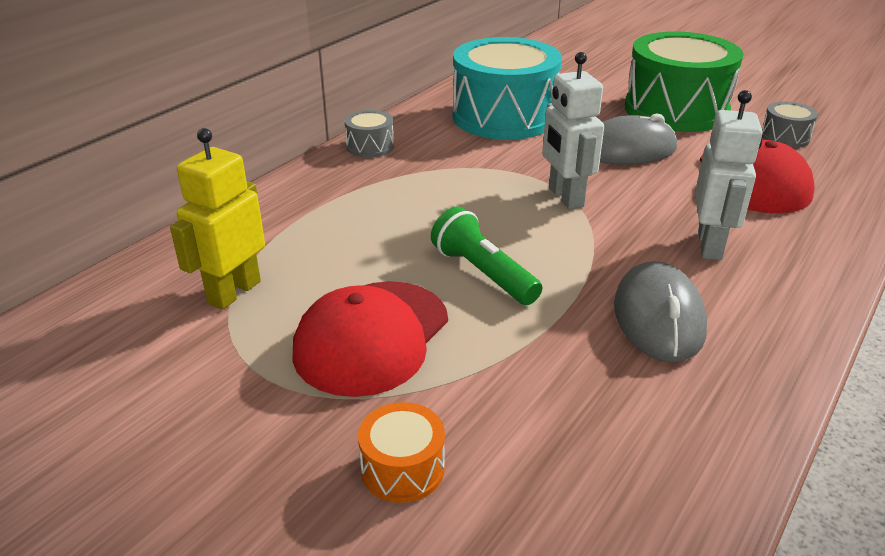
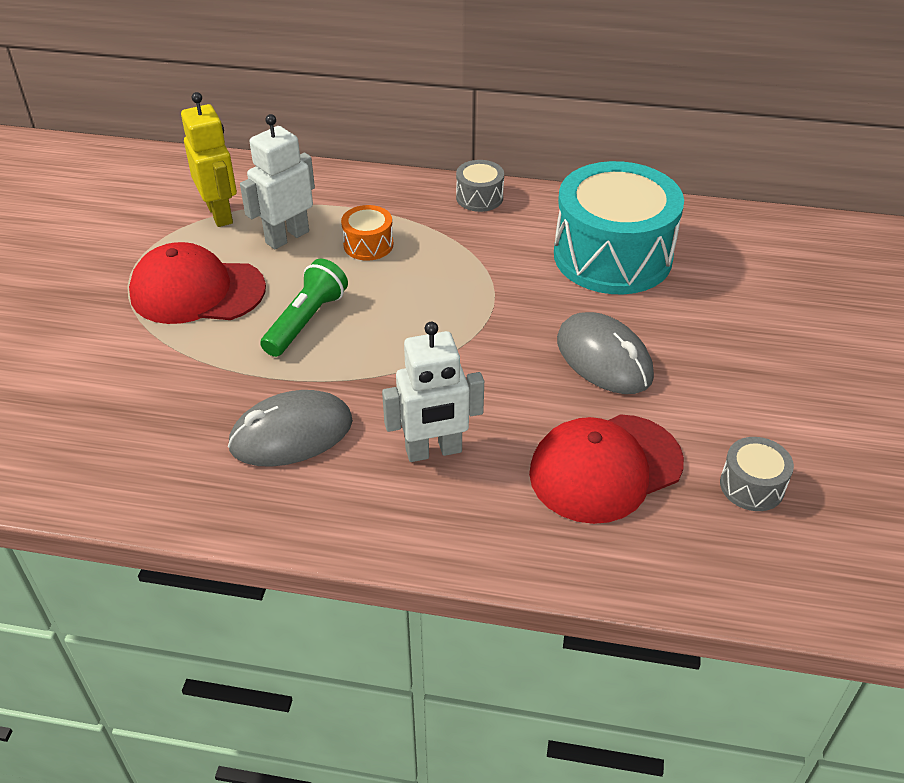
camera: 65 degrees right, 10 degrees up
(234, 292) = (220, 214): yellow robot -> yellow robot turned 60 degrees clockwise
(403, 468) = (72, 346): orange drum -> orange drum (368, 245)
(565, 197) = (466, 337): white robot -> white robot (287, 237)
(676, 110) = (750, 378): green drum -> none

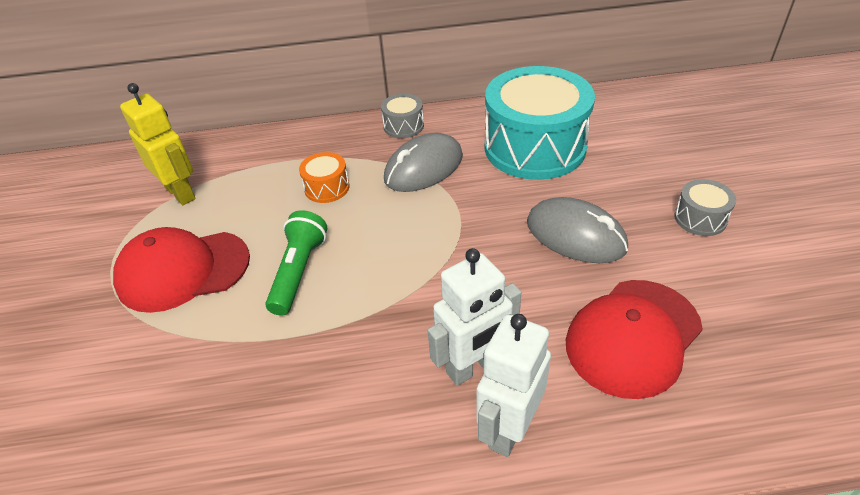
camera: 15 degrees left, 0 degrees up
(287, 237) = (250, 199): white robot -> white robot (509, 428)
(291, 434) = (329, 391): grey mouse -> grey mouse (423, 168)
(752, 486) = (761, 316): grey drum -> grey drum (700, 218)

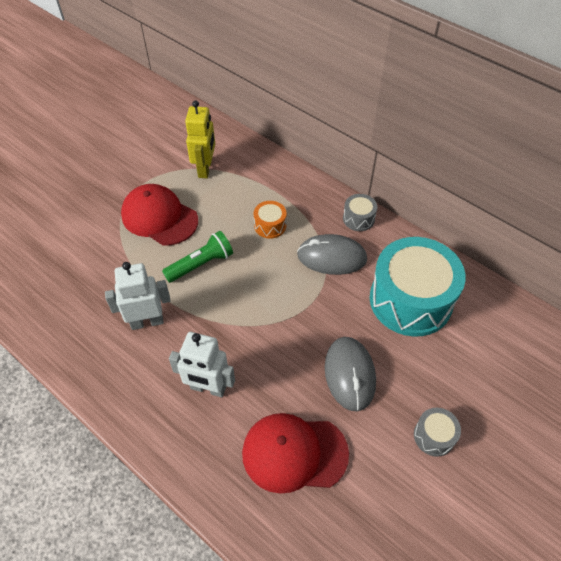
camera: 45 degrees right, 10 degrees up
(509, 428) = (184, 429): white robot -> white robot (147, 322)

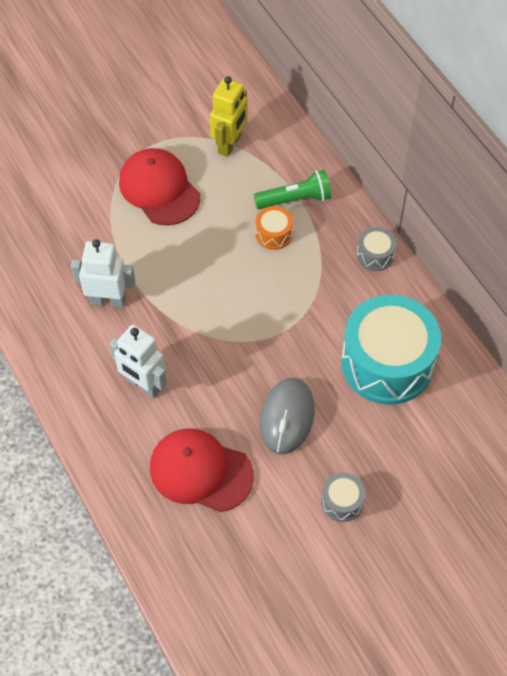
camera: 20 degrees right, 5 degrees up
(201, 264) = (183, 256): green flashlight -> green flashlight (295, 199)
(331, 257) = (325, 290): grey mouse -> none

